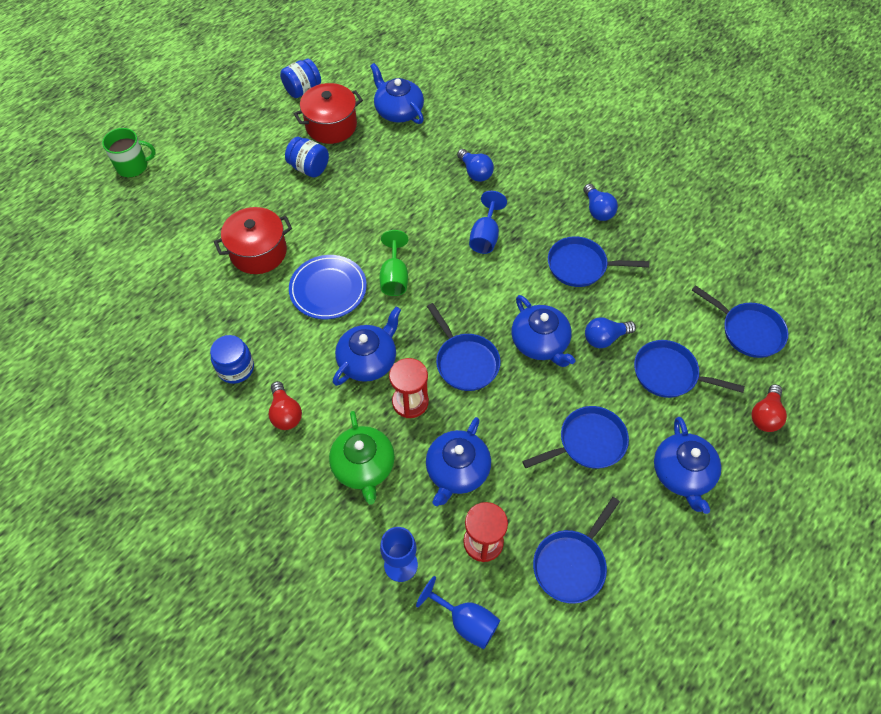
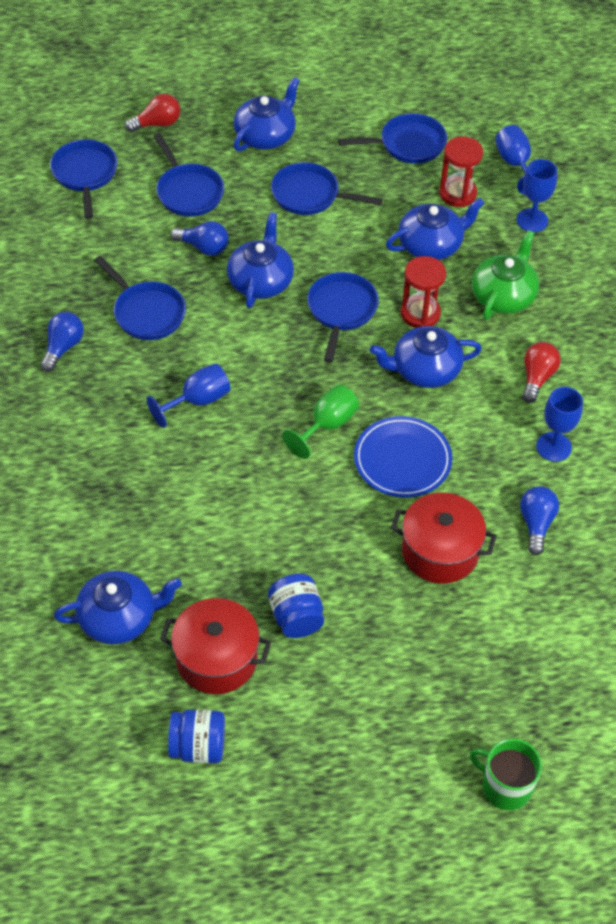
camera: 140 degrees left, 5 degrees down
(236, 368) = (553, 447): blue jar -> blue goblet
(398, 111) = (119, 618): blue teapot -> blue teapot turned 105 degrees counterclockwise
(475, 172) = (127, 473): blue light bulb -> blue light bulb (536, 524)

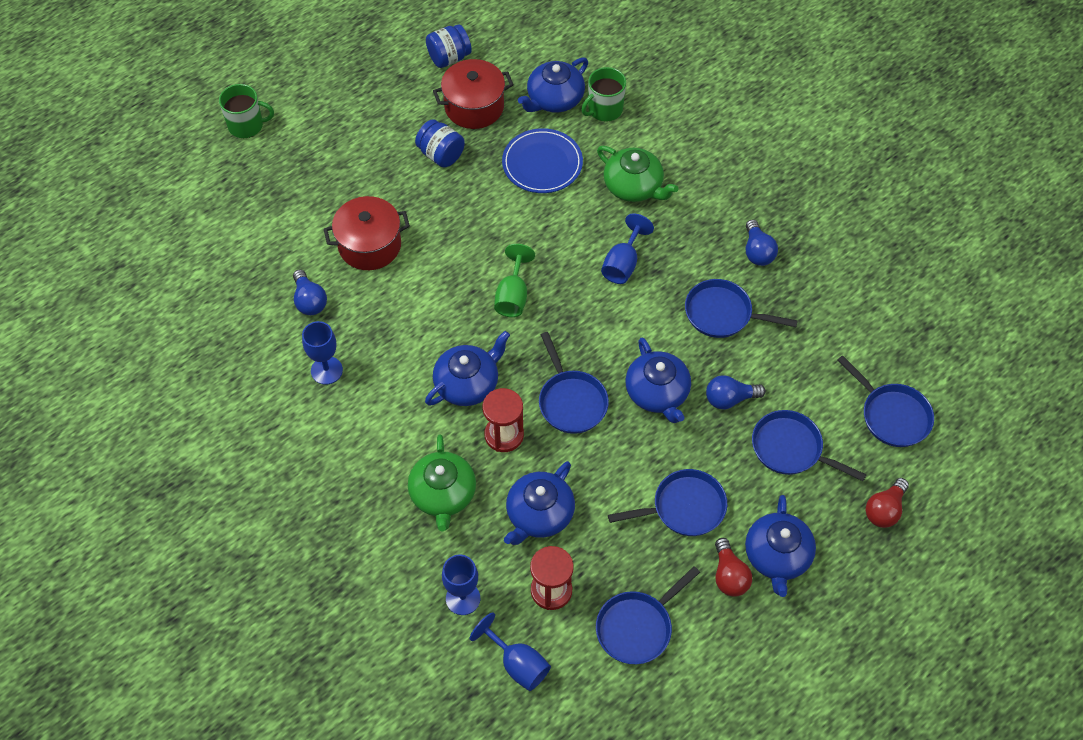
camera: 150 degrees right, 5 degrees up
(75, 574) = (604, 109): none -> green mug
(120, 470) = (634, 186): none -> green teapot
(402, 460) = (438, 298): blue plate -> blue plate (542, 163)
(537, 377) = (371, 426): red light bulb -> red light bulb (729, 575)

